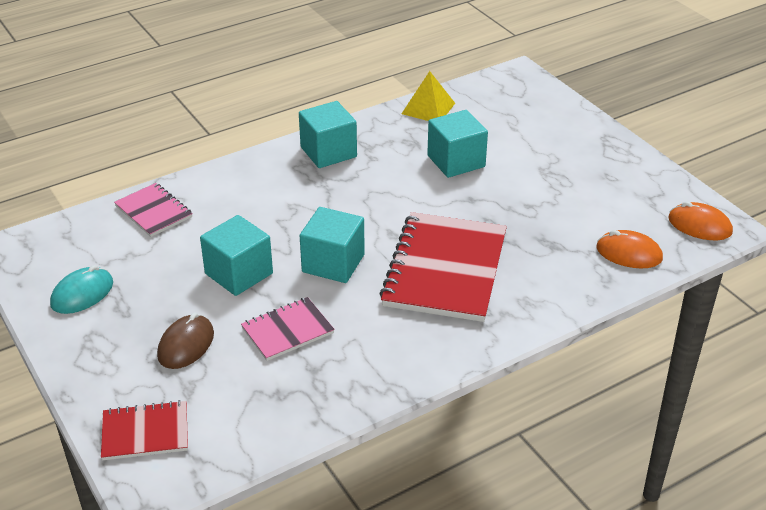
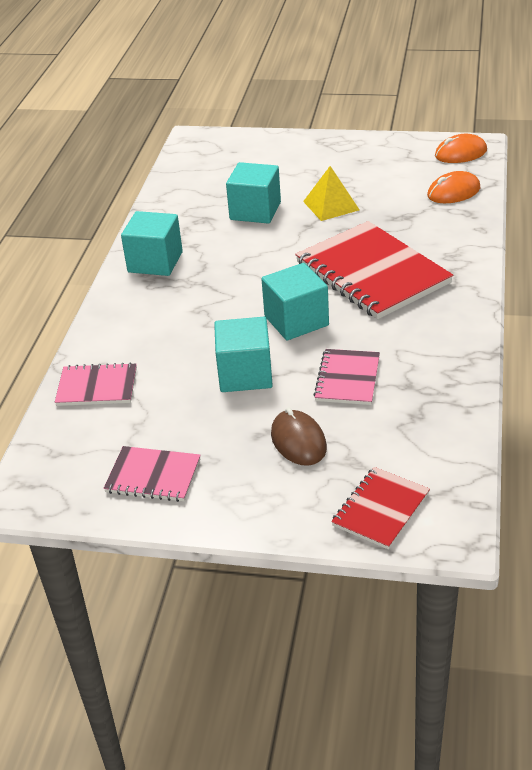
camera: 45 degrees left, 0 degrees up
(82, 294) = (153, 476): turquoise mouse -> pink notebook
(428, 108) = (173, 193): yellow pyramid -> yellow pyramid (331, 205)

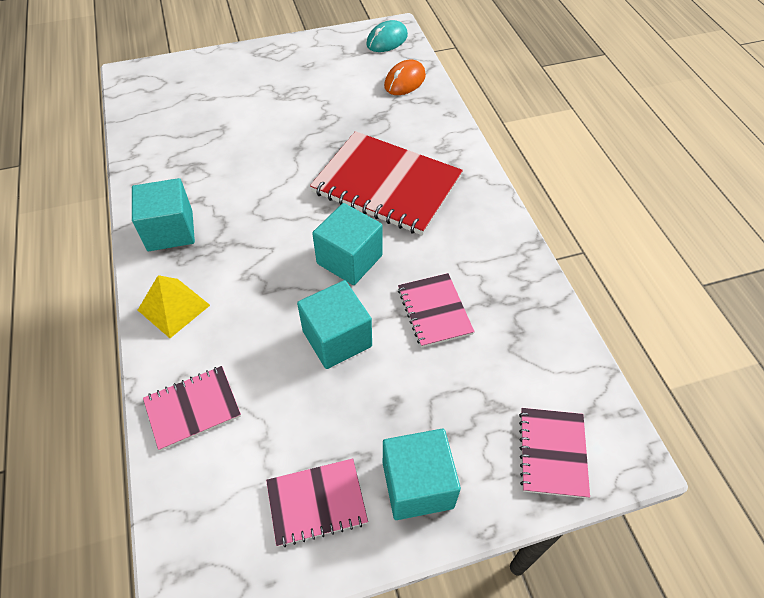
camera: 30 degrees left, 15 degrees up
(255, 211) = (238, 144): turquoise cube -> turquoise cube (417, 485)
(298, 441) = (433, 401): brown mouse -> none
(331, 205) = (306, 120): yellow pyramid -> yellow pyramid (173, 307)
(380, 509) = (552, 453): red notebook -> pink notebook
(460, 153) = (387, 40): orange mouse -> turquoise mouse

